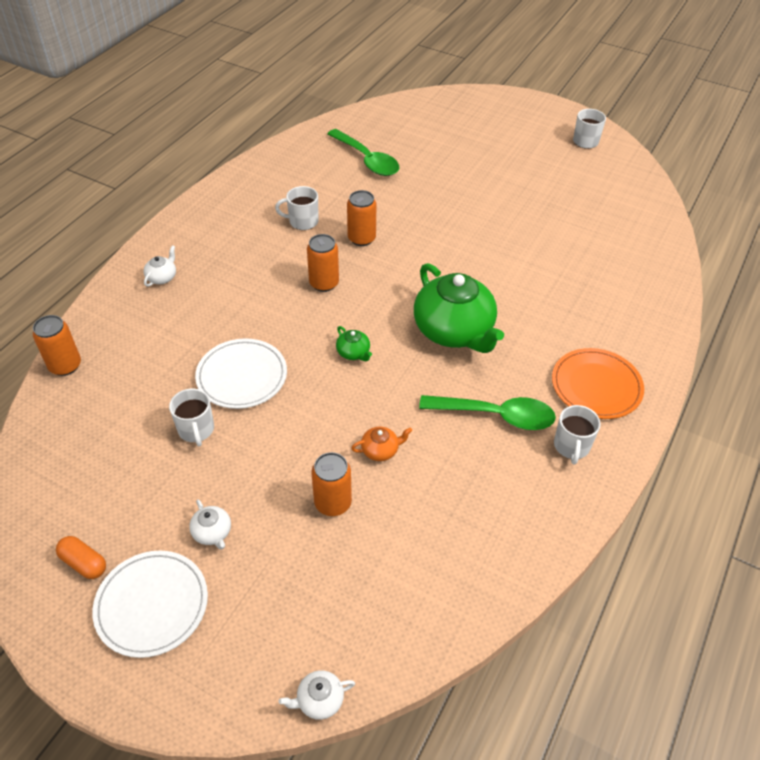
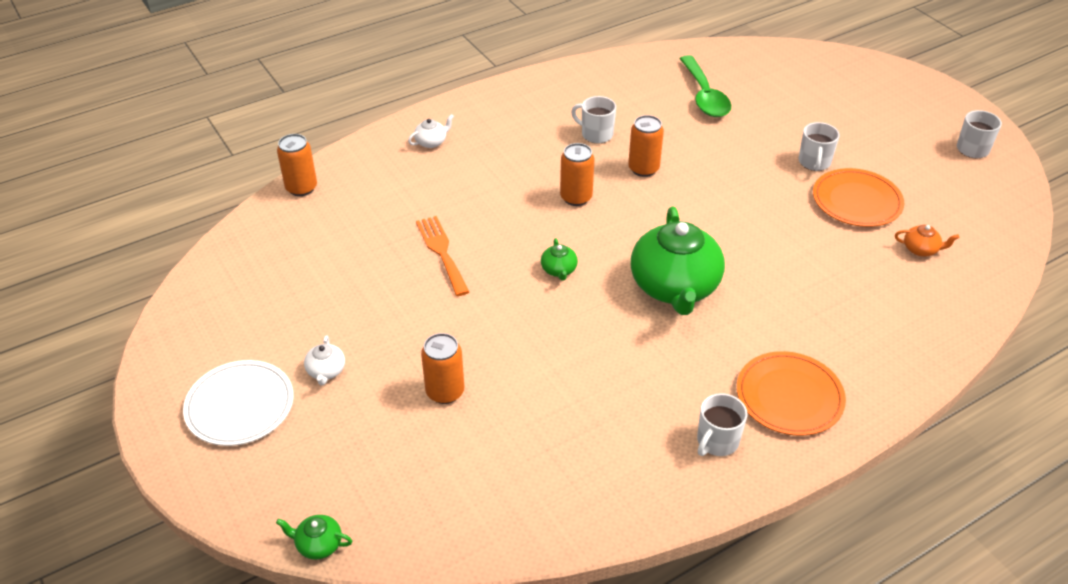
camera: 30 degrees right, 5 degrees down
(84, 563) = (211, 350): orange capsule -> none
(196, 430) = (371, 282): white mug -> white mug (814, 162)
(242, 376) = (441, 252): white plate -> orange fork
(319, 700) = (318, 544): white teapot -> green teapot
(380, 450) = (521, 365): orange teapot -> orange teapot (921, 249)
(495, 415) = (658, 381): green spoon -> none
(536, 209) = (856, 201): none -> orange plate

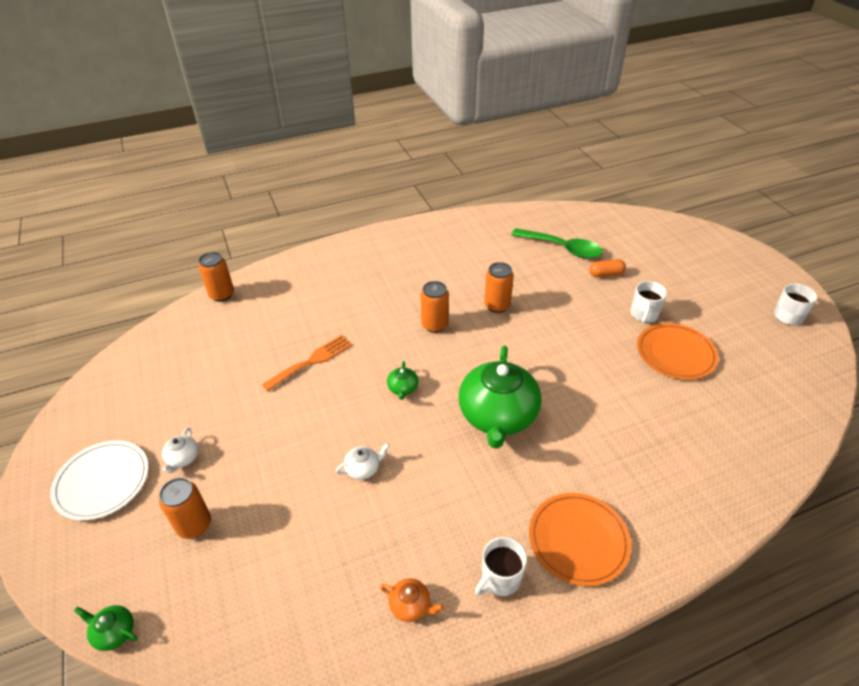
camera: 10 degrees right, 0 degrees up
(431, 142) = (333, 267): white teapot -> white teapot (363, 468)
(441, 252) = (312, 361): orange fork -> orange fork turned 60 degrees clockwise
(445, 392) = (273, 492): orange can -> orange can (194, 525)
(596, 134) = (465, 272): white mug -> none
(704, 95) = (562, 248): green spoon -> green spoon turned 60 degrees counterclockwise
(762, 121) = (606, 274): none -> orange capsule
(921, 249) = (727, 406): orange teapot -> orange teapot (411, 605)

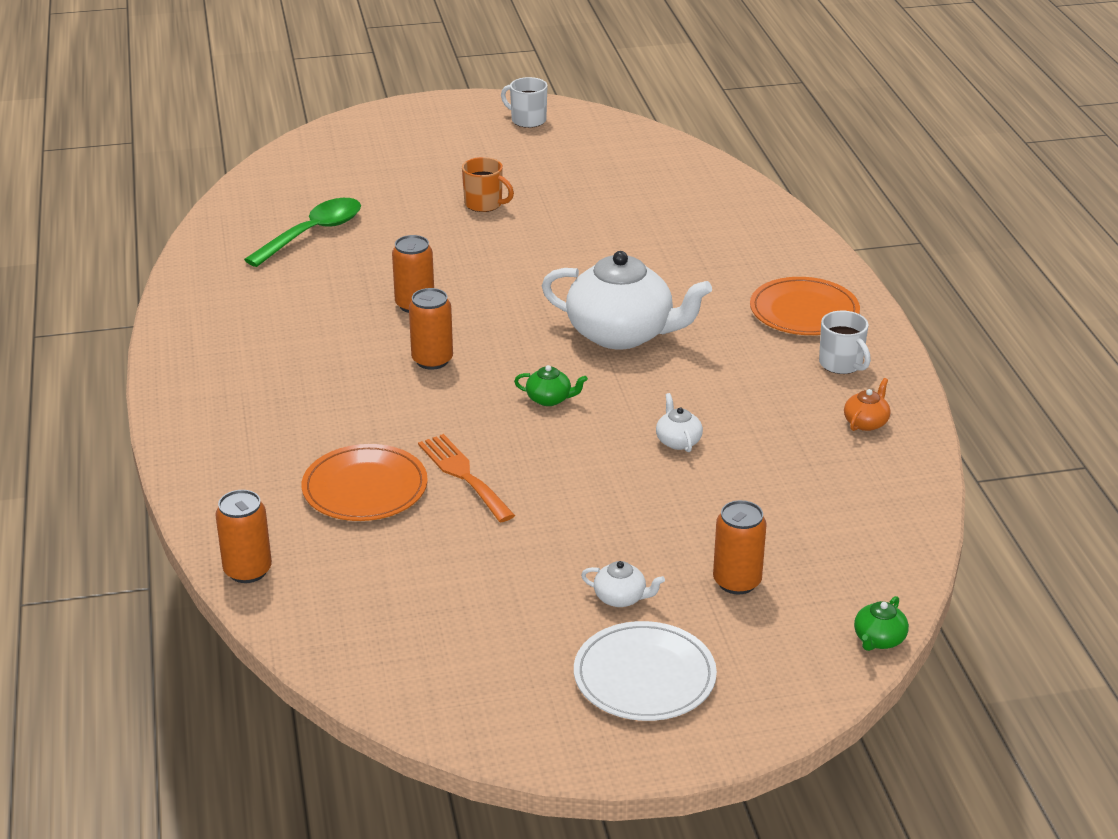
camera: 80 degrees left, 10 degrees down
(497, 416) = (621, 334): green teapot -> white teapot
(606, 274) = (390, 213): orange capsule -> none
(644, 314) = (484, 204): white mug -> orange mug
(675, 353) = (561, 200): orange plate -> orange plate (365, 488)

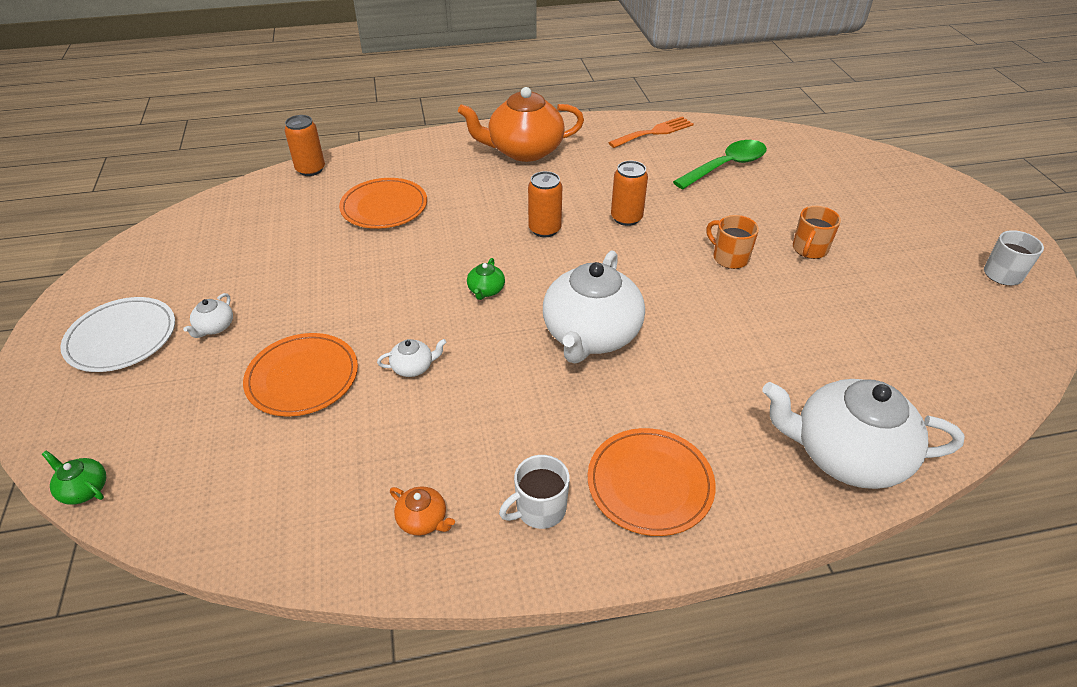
camera: 90 degrees right, 10 degrees up
(238, 376) = (524, 150): none -> orange teapot
(313, 234) = (726, 166): green spoon -> green spoon turned 75 degrees counterclockwise
(463, 475) = (389, 248): orange fork -> orange fork (654, 132)
(496, 248) = (729, 258): none -> orange mug
(701, 514) = (302, 377): none -> orange plate
(737, 581) = (205, 396): orange can -> none
(757, 224) = (846, 455): none -> white teapot

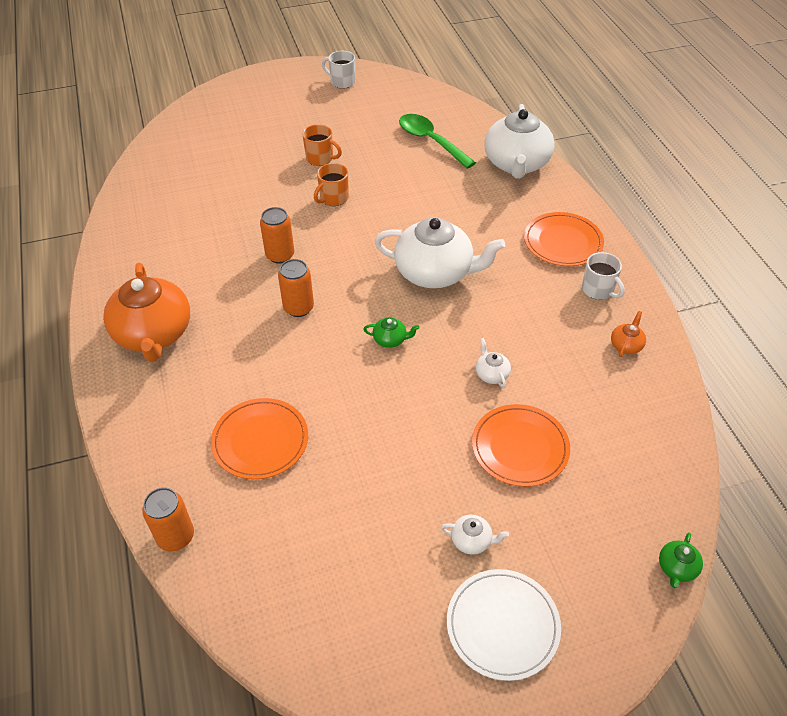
camera: 95 degrees left, 5 degrees up
(654, 132) = (129, 237): orange fork -> none
(726, 166) = (198, 193): green spoon -> green spoon (431, 141)

